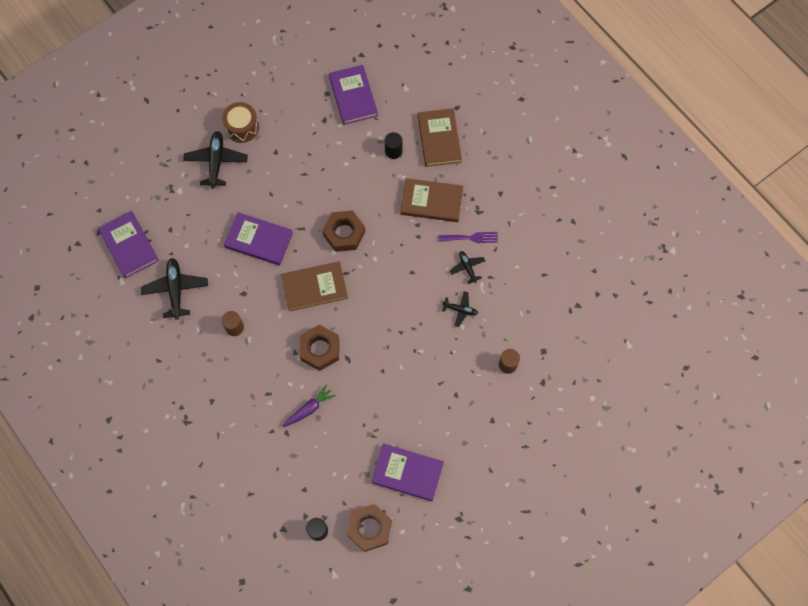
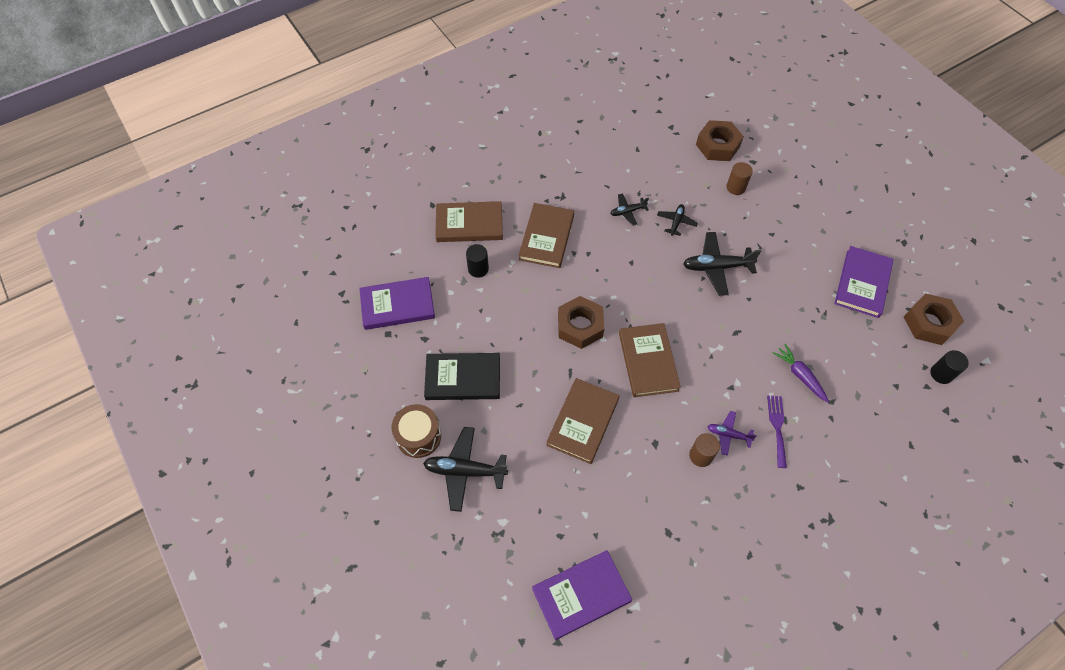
camera: 85 degrees left, 10 degrees down
(176, 290) = (649, 529): black plane -> black plane (716, 267)
(253, 348) = (728, 435): none -> purple plane
(259, 240) = (582, 422): purple book -> brown book
(291, 151) = (463, 378): none -> black book
(320, 349) = (726, 360): brown nut -> brown nut (717, 145)
(471, 238) = (593, 205): purple fork -> purple fork (777, 427)

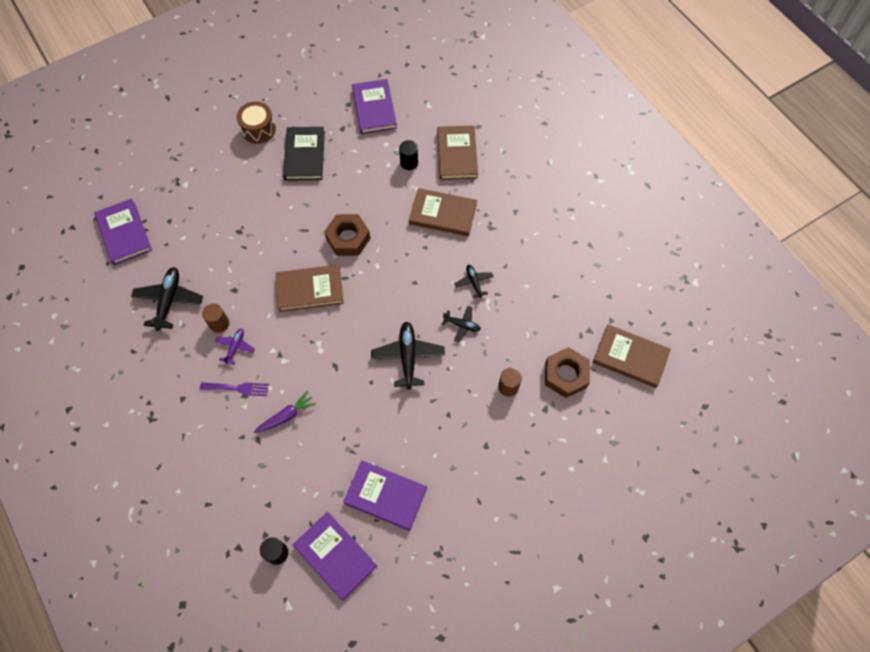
camera: 90 degrees right, 5 degrees up
(465, 471) = (227, 159): black plane -> black plane (169, 301)
(582, 422) = (258, 238): brown book -> brown book (630, 357)
(929, 323) = (335, 555): brown nut -> purple book

